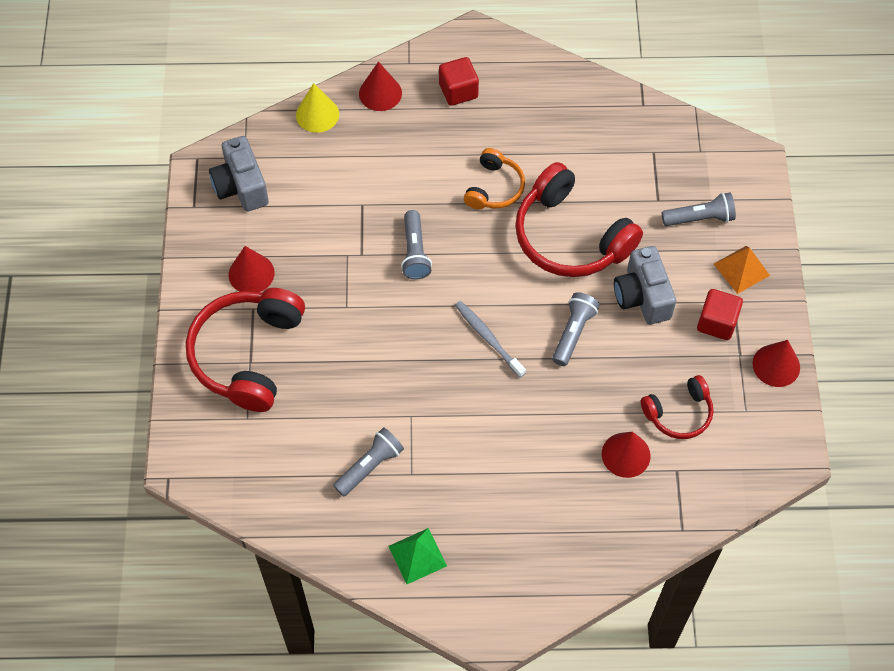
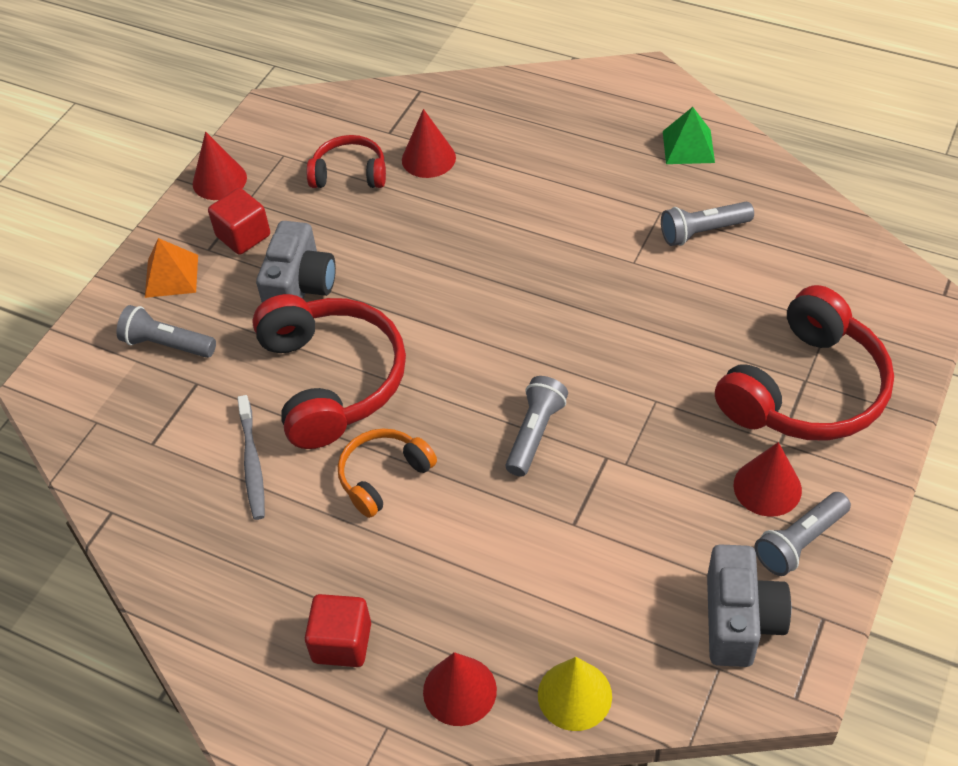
camera: 150 degrees left, 10 degrees down
(487, 337) = (502, 307): grey toothbrush -> grey toothbrush (252, 464)
(573, 333) = (403, 279): grey flashlight -> grey flashlight (800, 542)

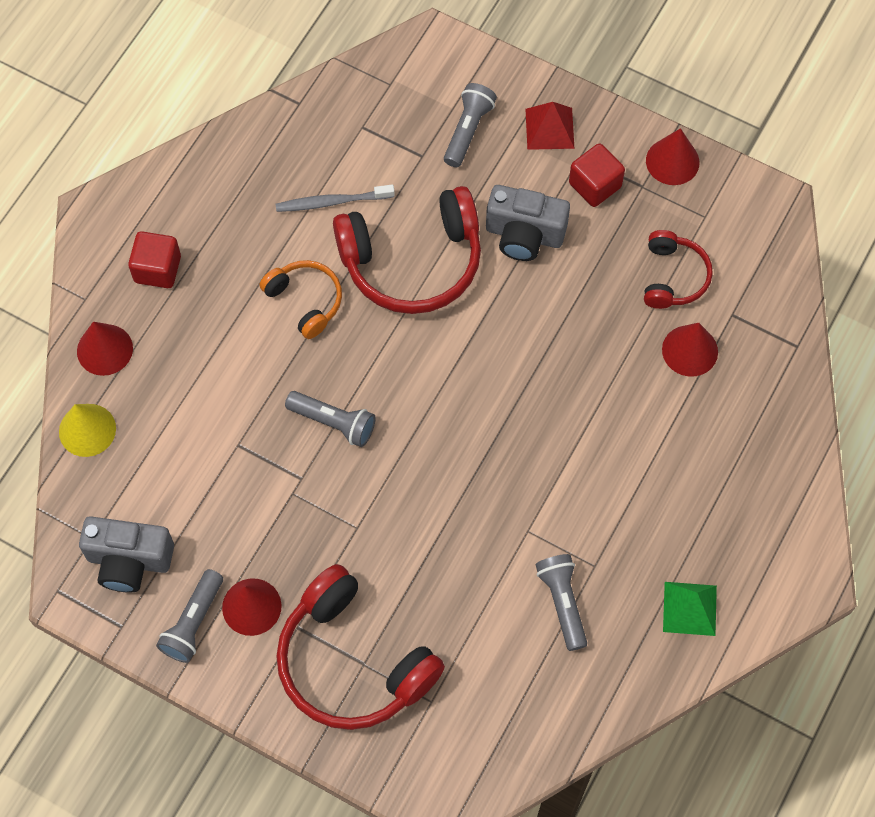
camera: 90 degrees right, 15 degrees up
(171, 276) = (549, 128): orange pyramid -> red pyramid
(800, 542) = (193, 622): grey flashlight -> grey flashlight turned 120 degrees counterclockwise

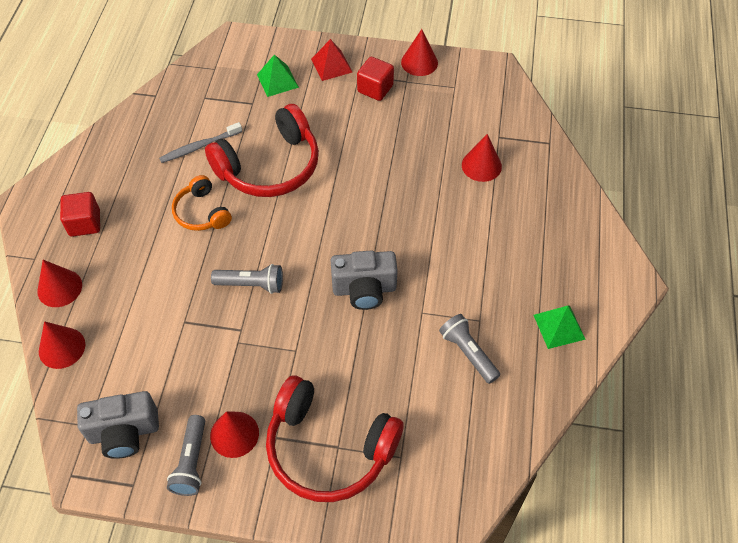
camera: 20 degrees left, 10 degrees down
(87, 430) = (62, 348): yellow cone -> red cone
(305, 301) = (202, 212): orange headphones -> orange headphones turned 150 degrees counterclockwise
(468, 130) = (277, 80): grey flashlight -> green pyramid
(524, 235) = (340, 129): grey camera -> grey camera (364, 289)
(673, 277) = (450, 126): red headphones -> none

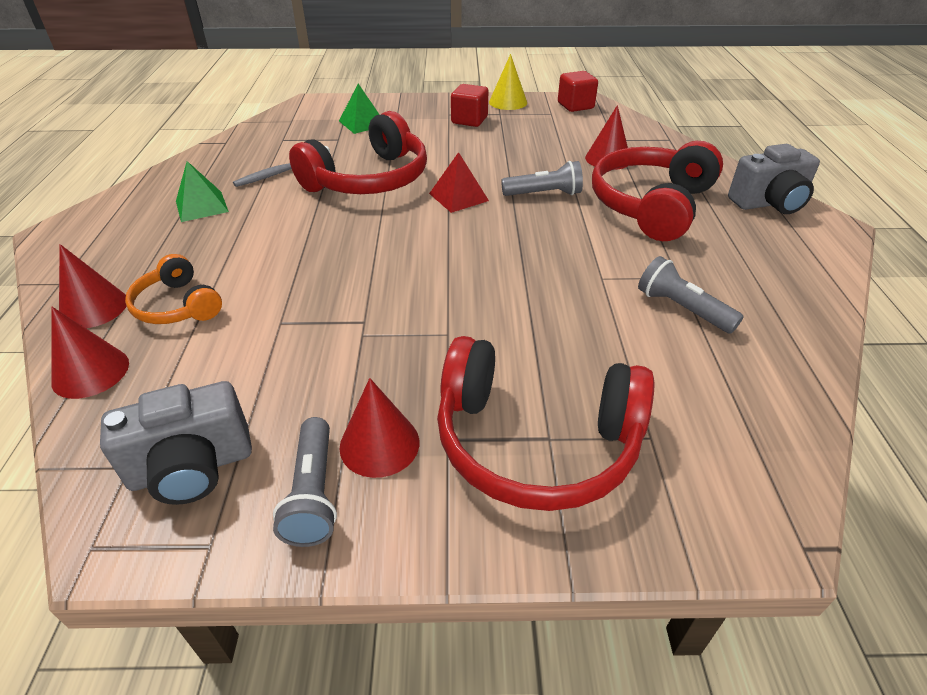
camera: 10 degrees left, 15 degrees down
(85, 223) = (135, 244): red cube -> red cube (575, 106)
(202, 212) = (292, 221): orange headphones -> orange headphones (178, 305)
(251, 284) = (369, 276): grey flashlight -> grey flashlight (544, 194)
(331, 65) = (417, 110): red pyramid -> red pyramid (458, 197)
(364, 289) = (519, 265): grey camera -> grey camera (769, 203)
(419, 62) = (508, 102): red cone -> yellow cone
(494, 234) = (652, 205): none -> red headphones
(559, 327) = (778, 272): green pyramid -> green pyramid (201, 206)

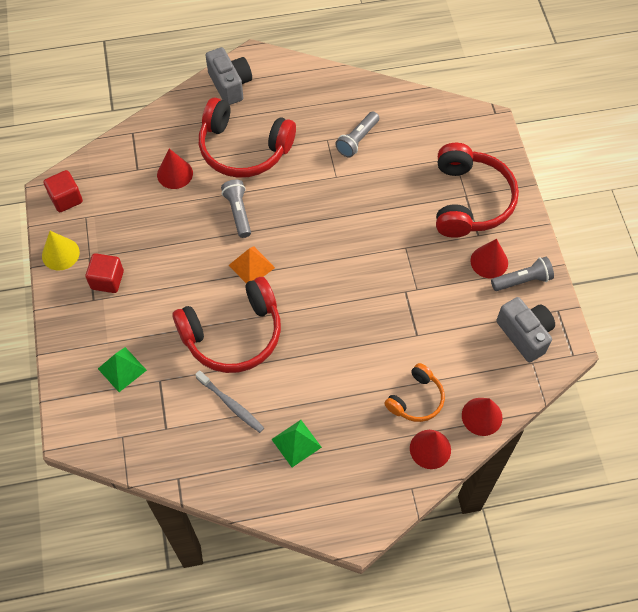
camera: 100 degrees left, 20 degrees up
(368, 179) = (233, 334): red headphones -> red headphones turned 120 degrees clockwise
(458, 197) = (251, 266): red pyramid -> orange pyramid

